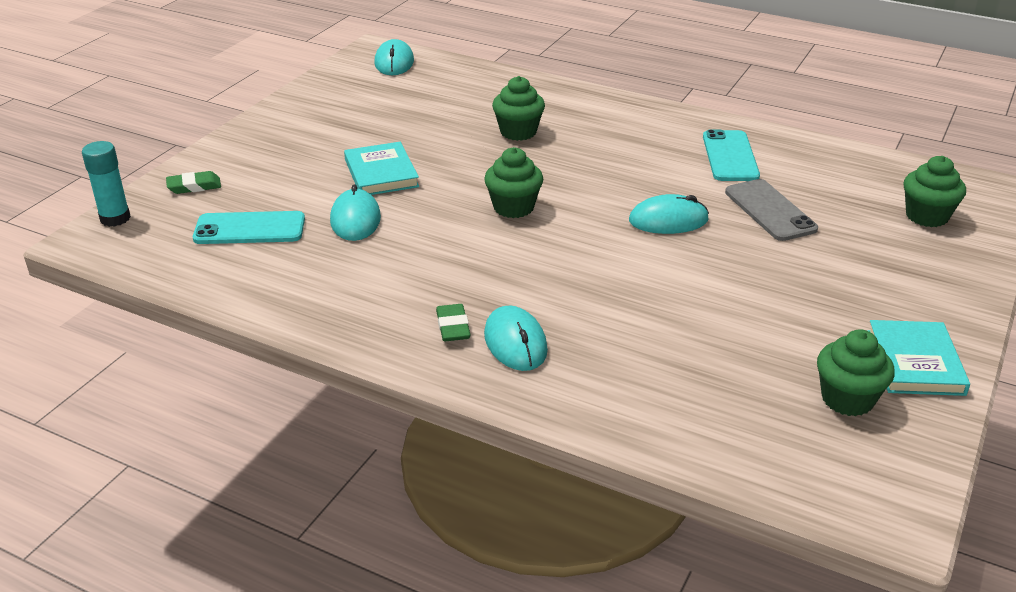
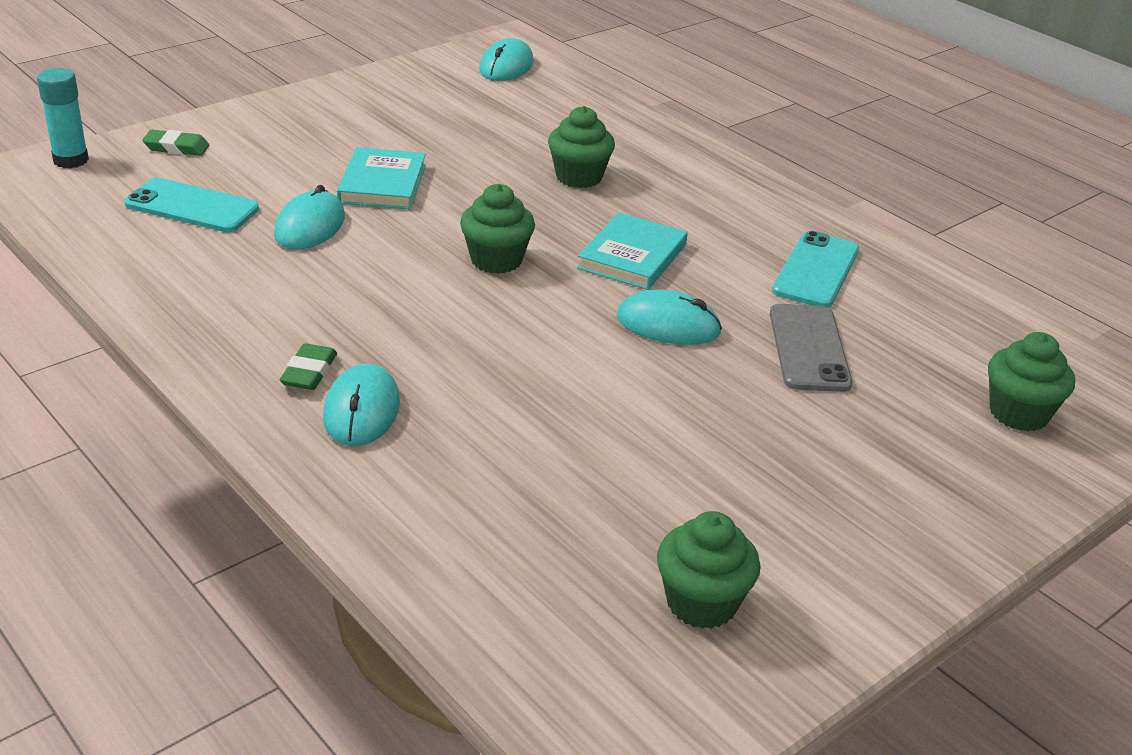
camera: 20 degrees right, 0 degrees up
(915, 362) = (833, 588): turquoise book -> turquoise book (632, 256)

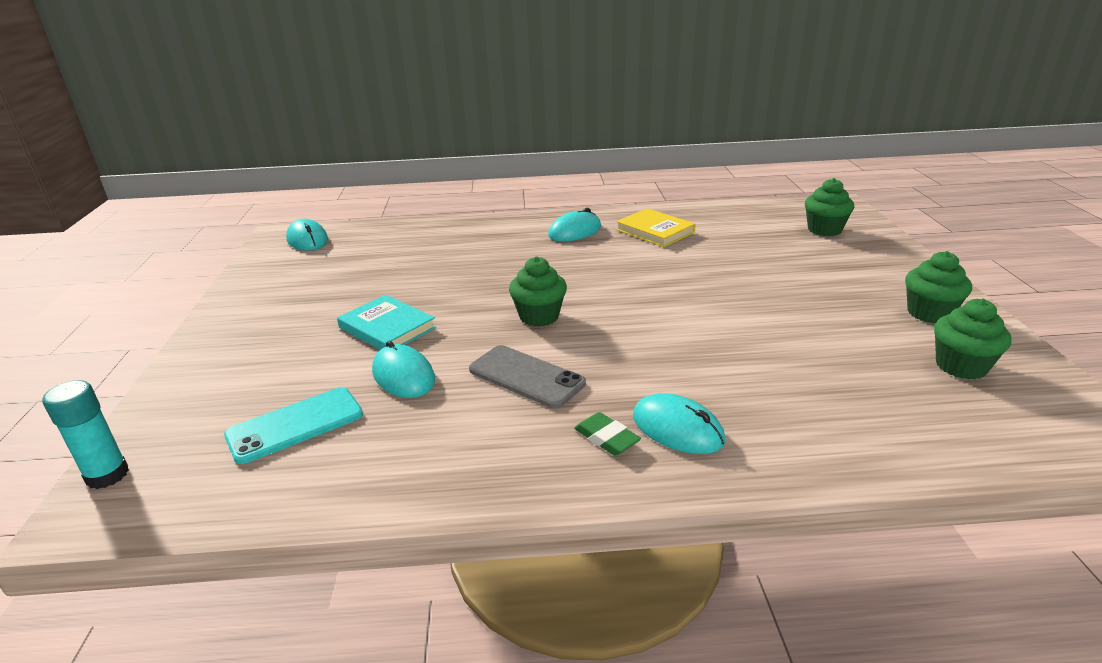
camera: 50 degrees left, 5 degrees down
(176, 148) = (188, 405): green eraser -> none
(579, 177) = (476, 260): green cupcake -> green cupcake (929, 313)
(632, 256) = (585, 273): turquoise book -> none
(668, 325) = (670, 286): turquoise mouse -> turquoise mouse (575, 231)
(809, 348) = (728, 257): grey phone -> grey phone (526, 376)
(816, 270) = (655, 231): turquoise phone -> yellow book

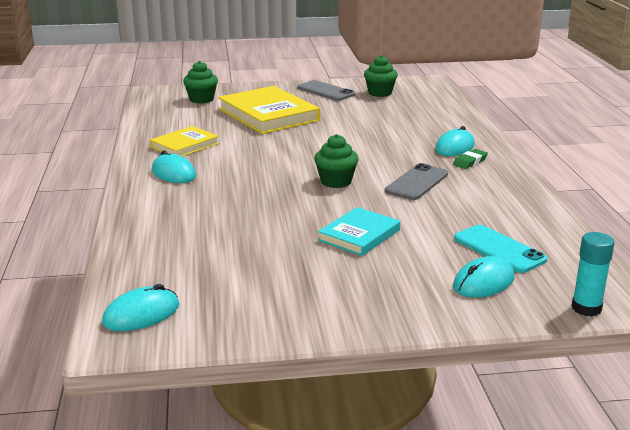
camera: 95 degrees left, 5 degrees down
(403, 376) = (427, 220): turquoise mouse -> turquoise mouse (483, 282)
(782, 271) = (268, 115): none -> yellow book
(929, 313) = (325, 91): green cupcake -> grey phone

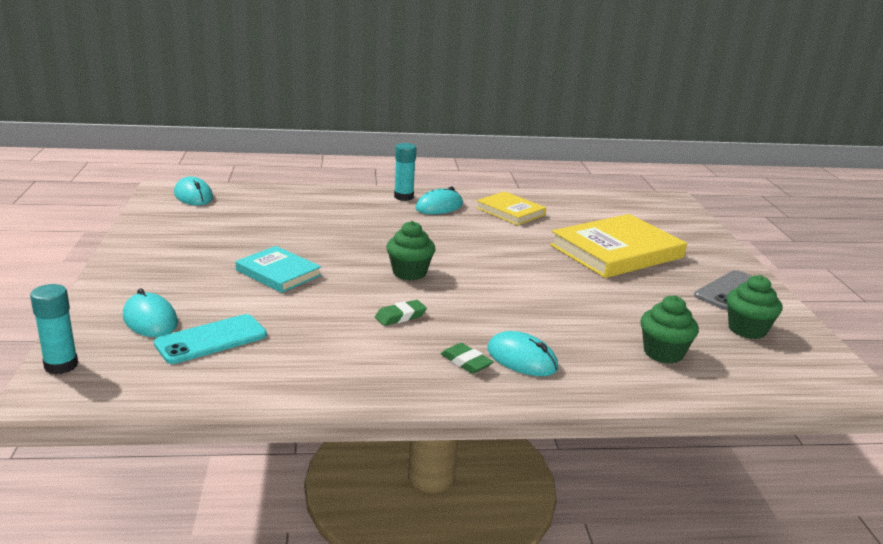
camera: 90 degrees right, 0 degrees up
(145, 189) = (403, 197): none -> turquoise glue stick
(201, 99) = (657, 221): green cupcake -> green cupcake (663, 353)
(417, 182) = (400, 316): grey phone -> green eraser

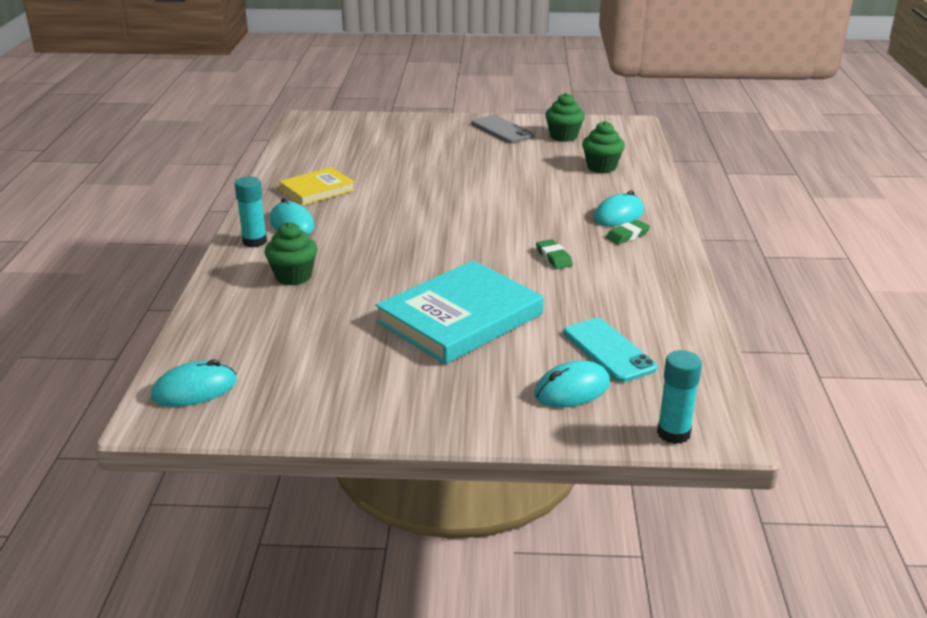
camera: 80 degrees left, 5 degrees up
(278, 273) = (460, 318): turquoise book -> turquoise book, size x1.75
(409, 273) = (463, 249): green cupcake -> green cupcake (293, 276)
(616, 251) = (424, 157): yellow book -> none

